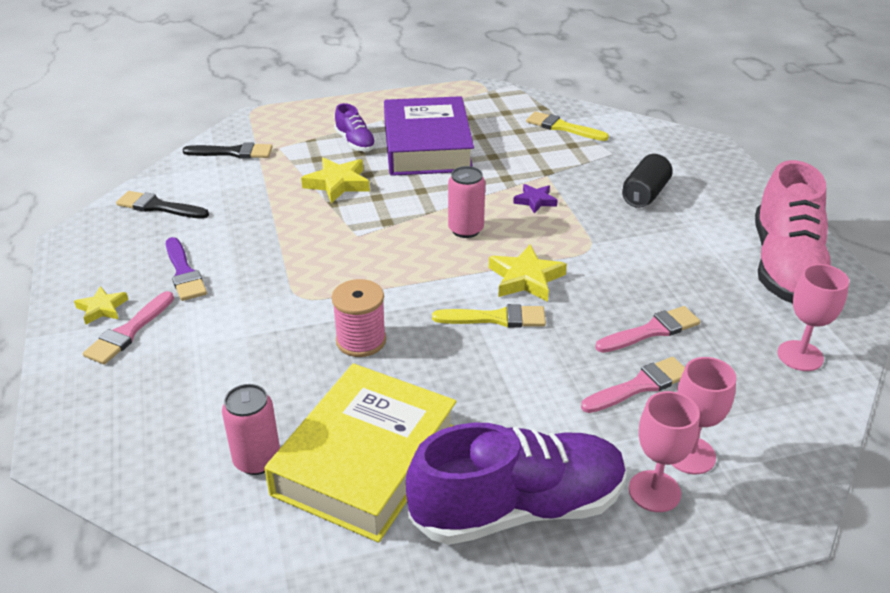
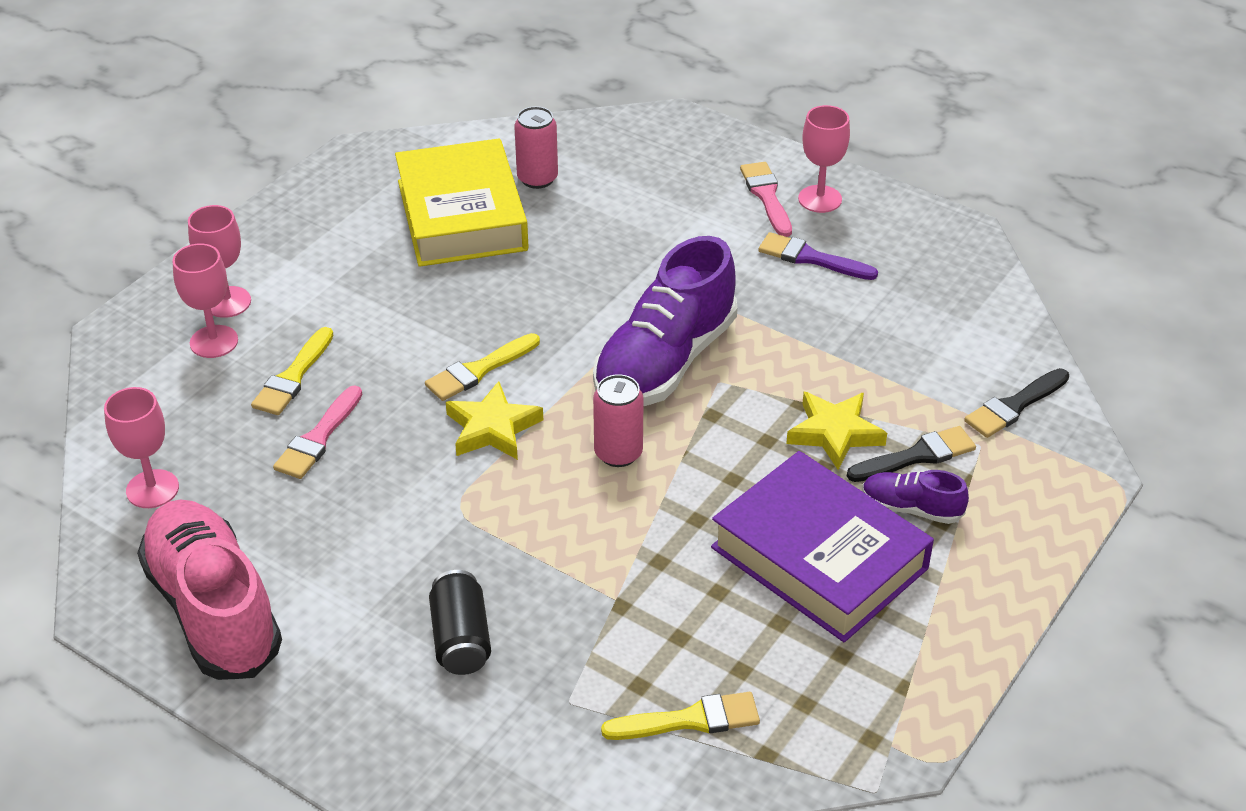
camera: 140 degrees right, 5 degrees up
(102, 308) = (820, 199): yellow star -> pink goblet
(158, 207) = (955, 300): black brush -> black brush (916, 456)
(361, 340) = (574, 288): pink spool -> none
(518, 508) = (322, 243): purple shoe -> purple shoe (665, 362)
(535, 201) = (586, 543): purple star -> none
(640, 385) = (293, 377): pink brush -> yellow brush

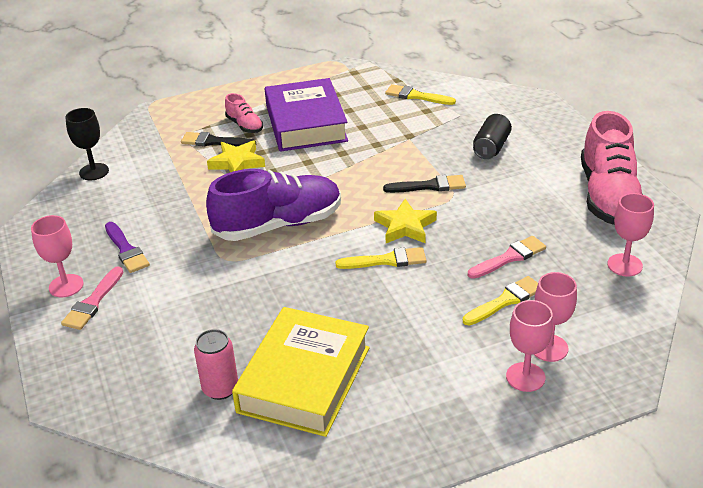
camera: 145 degrees left, 5 degrees down
(618, 453) = (350, 191): pink can -> none
(911, 508) = (245, 125): purple shoe -> pink shoe
(1010, 335) = (94, 172): none -> black goblet
(1014, 406) = (142, 144): black brush -> black brush (429, 186)

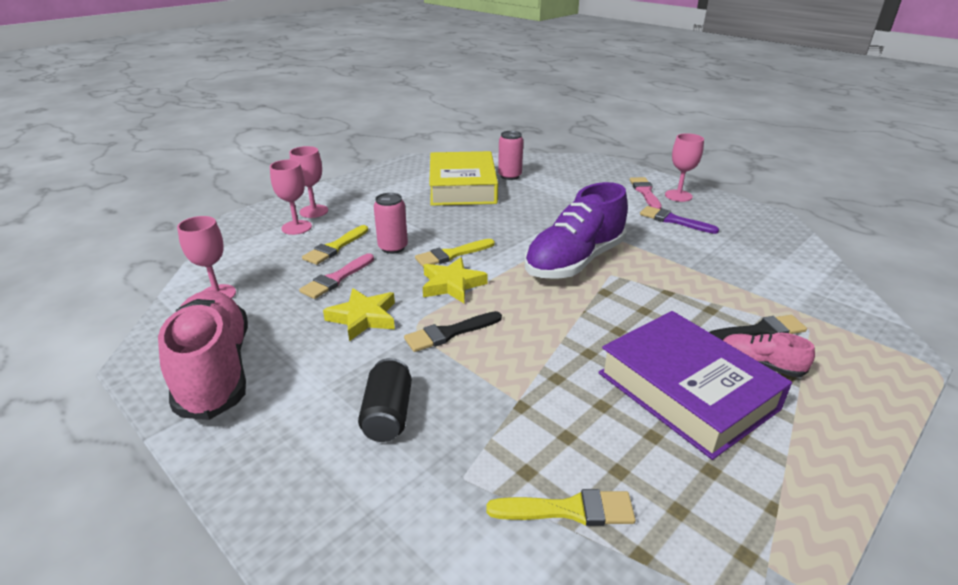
camera: 155 degrees right, 5 degrees down
(94, 172) = (817, 269): black goblet -> none
(237, 163) = (694, 311): yellow star -> yellow star (363, 318)
(442, 285) = (393, 247): none -> pink can

